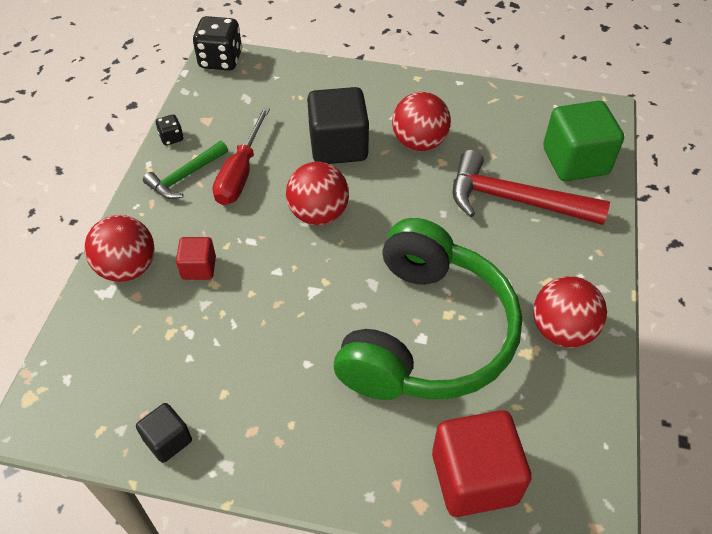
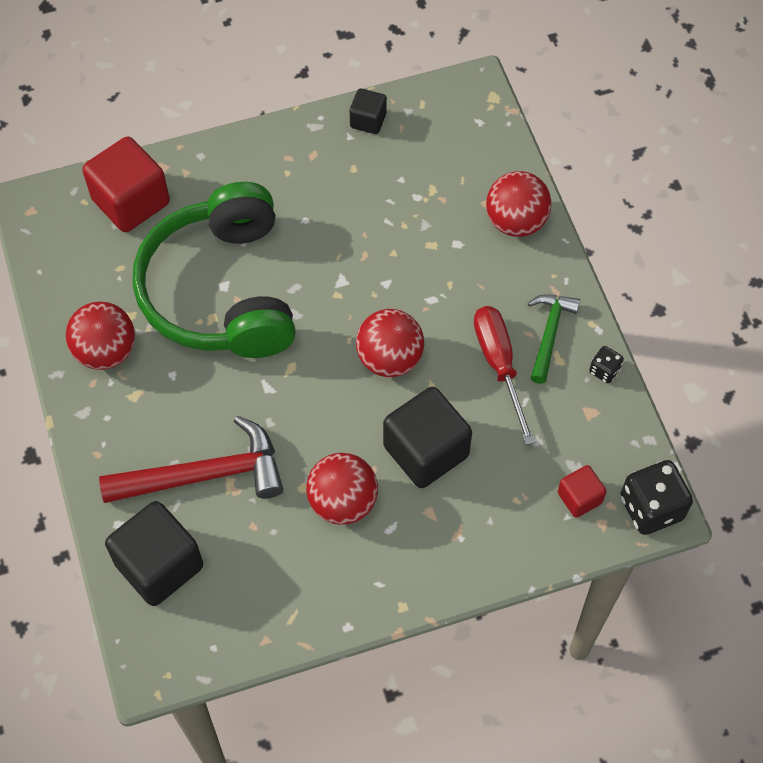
camera: 150 degrees right, 10 degrees up
(199, 268) = (456, 251): red cube -> red cube (579, 498)
(575, 161) = (159, 565): green cube -> black cube

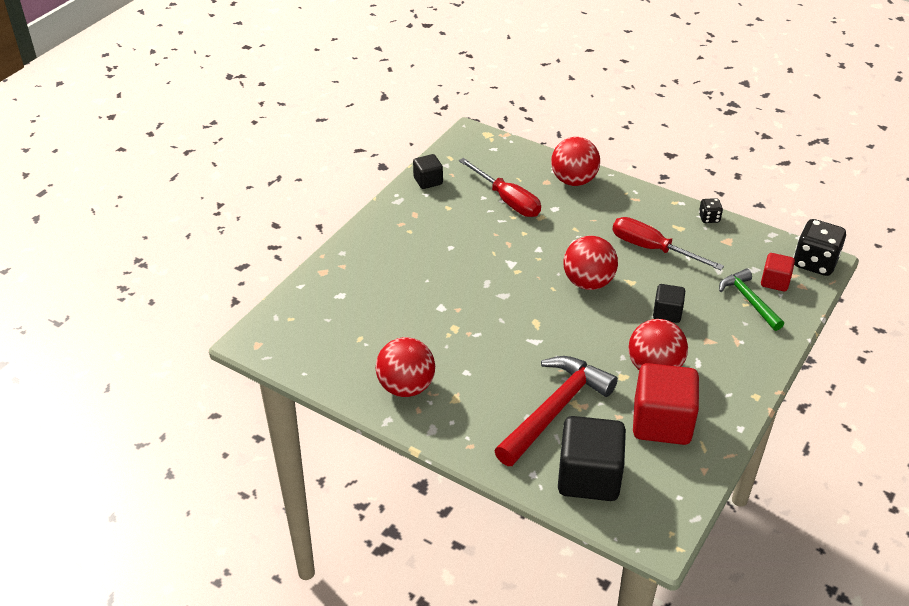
camera: 40 degrees left, 20 degrees down
(131, 201) = (324, 300): red cube -> red cube (662, 423)
(221, 291) = (443, 311): green headphones -> none
(420, 200) = (507, 200): none -> red screwdriver
(426, 451) = (667, 313): black cube -> black cube, size x0.52
(549, 334) = (659, 219): green hammer -> green hammer (749, 300)

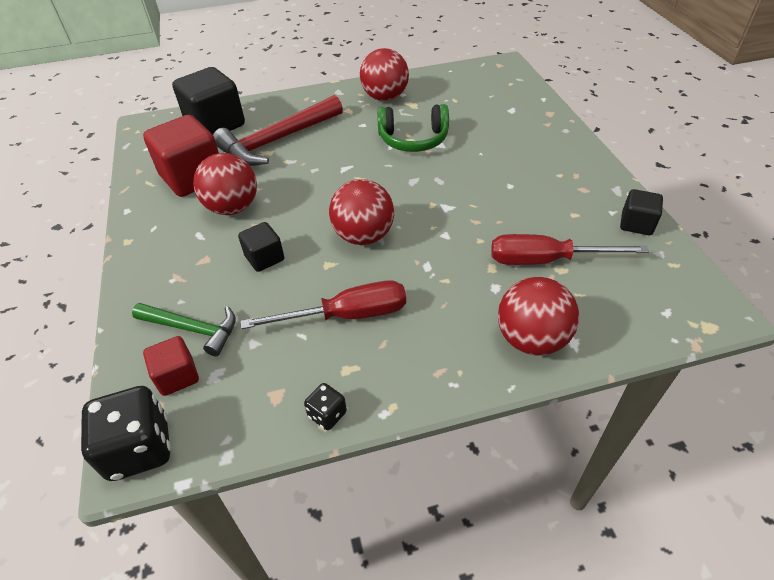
camera: 135 degrees right, 5 degrees up
(452, 326) = (413, 139): none -> green headphones
(555, 410) = (277, 140): red hammer -> red hammer turned 60 degrees clockwise

